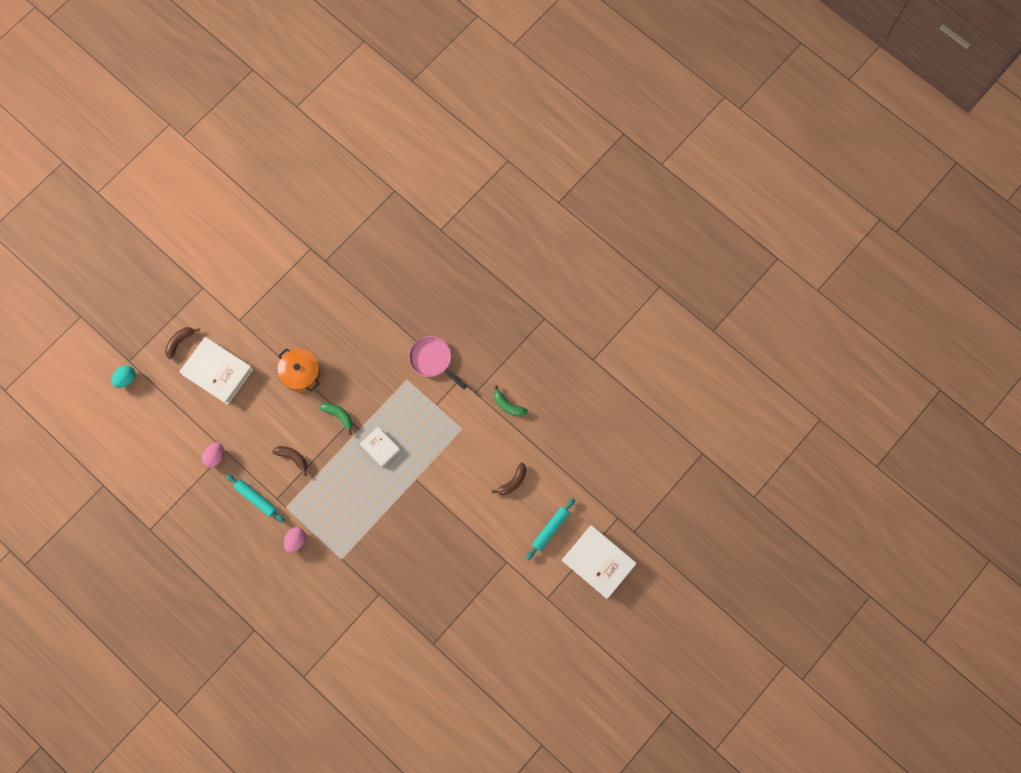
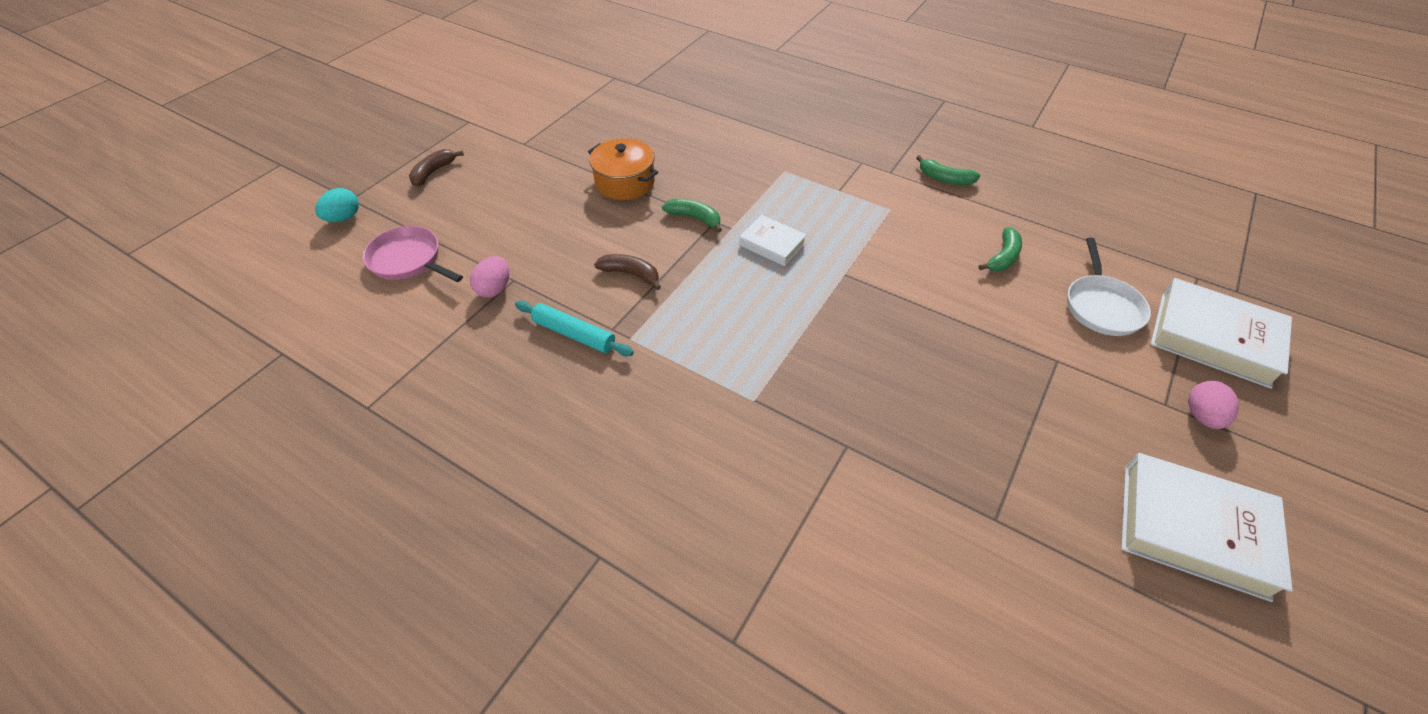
camera: 10 degrees left, 25 degrees down
(218, 372) = (494, 195): white book -> white book (1193, 529)
(296, 540) = (659, 384): pink egg -> pink egg (1202, 416)
(432, 360) = (814, 149): pink pan -> pink pan (408, 260)
(513, 482) = (1003, 257): brown banana -> green banana
(550, 529) = (1101, 306): turquoise rolling pin -> white pan

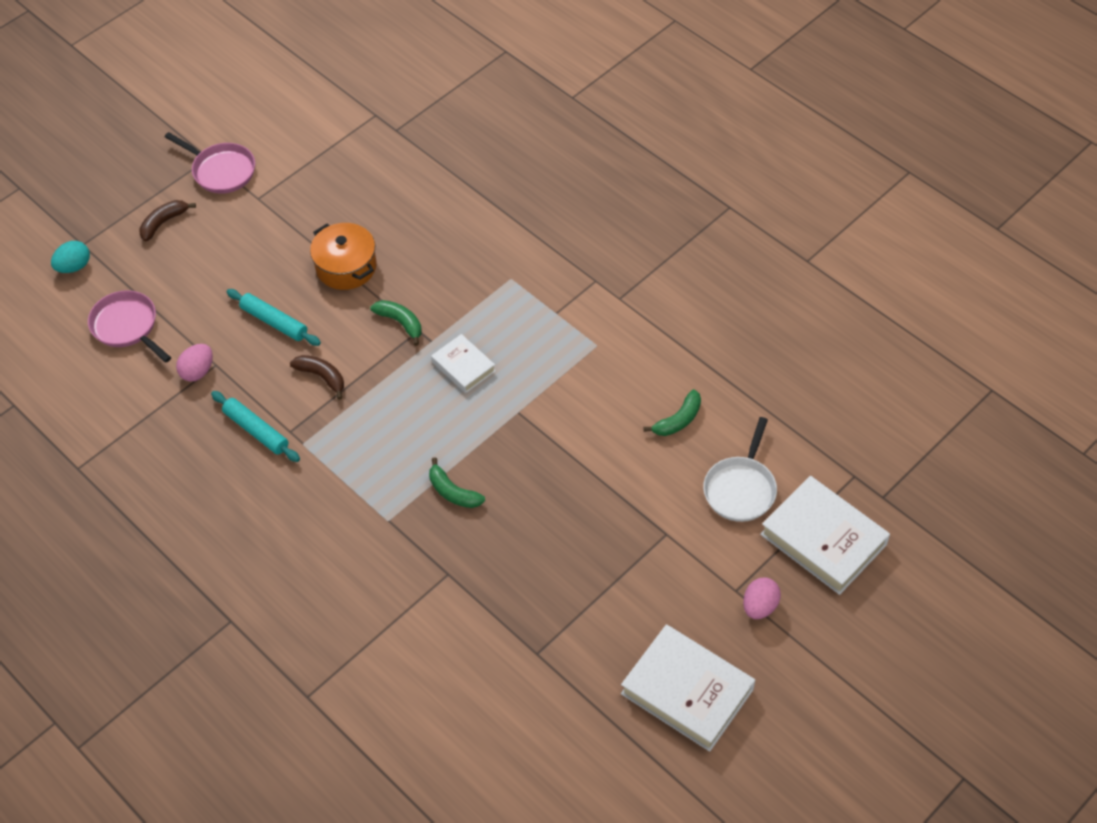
camera: 15 degrees right, 5 degrees up
(483, 129) = (221, 171): none -> pink pan
(566, 235) = (274, 322): none -> turquoise rolling pin
(945, 179) = (671, 316): green banana -> green banana (453, 492)

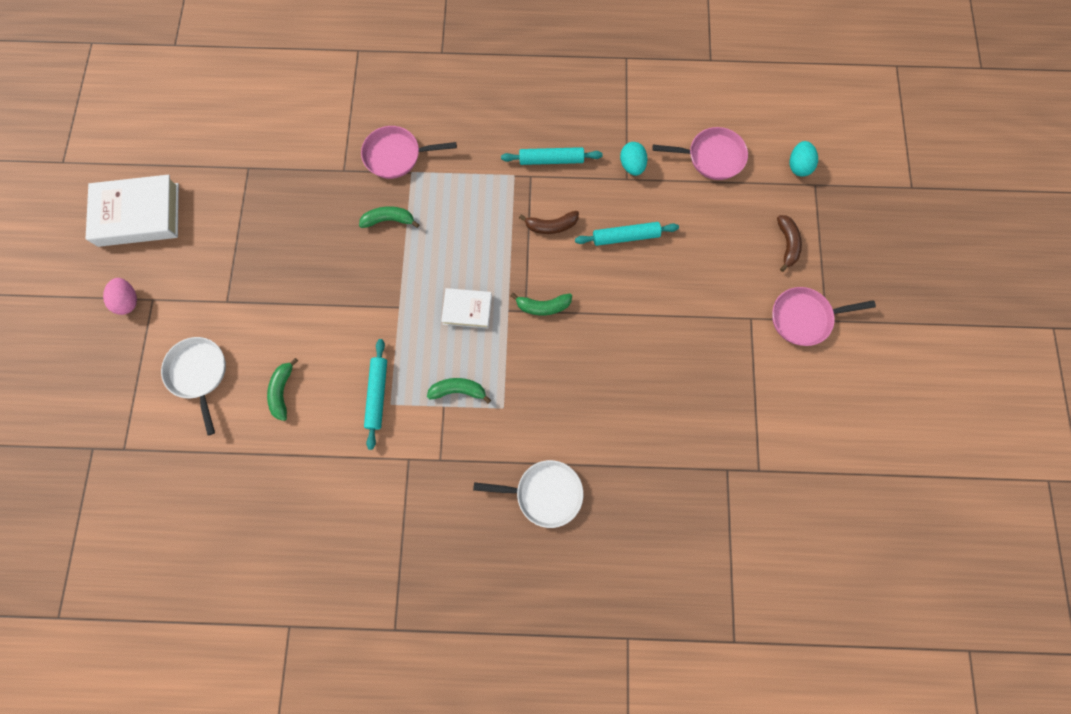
camera: 135 degrees right, 20 degrees up
(198, 371) = (632, 166): pink egg -> turquoise egg
(346, 267) = (627, 317): orange pot -> none
(385, 548) = (396, 155): none -> pink pan
(533, 315) = (458, 390): none -> green banana
(539, 206) = (544, 493): none -> white pan
(601, 359) = (377, 394): none -> turquoise rolling pin
(823, 539) = (115, 381): white book -> none

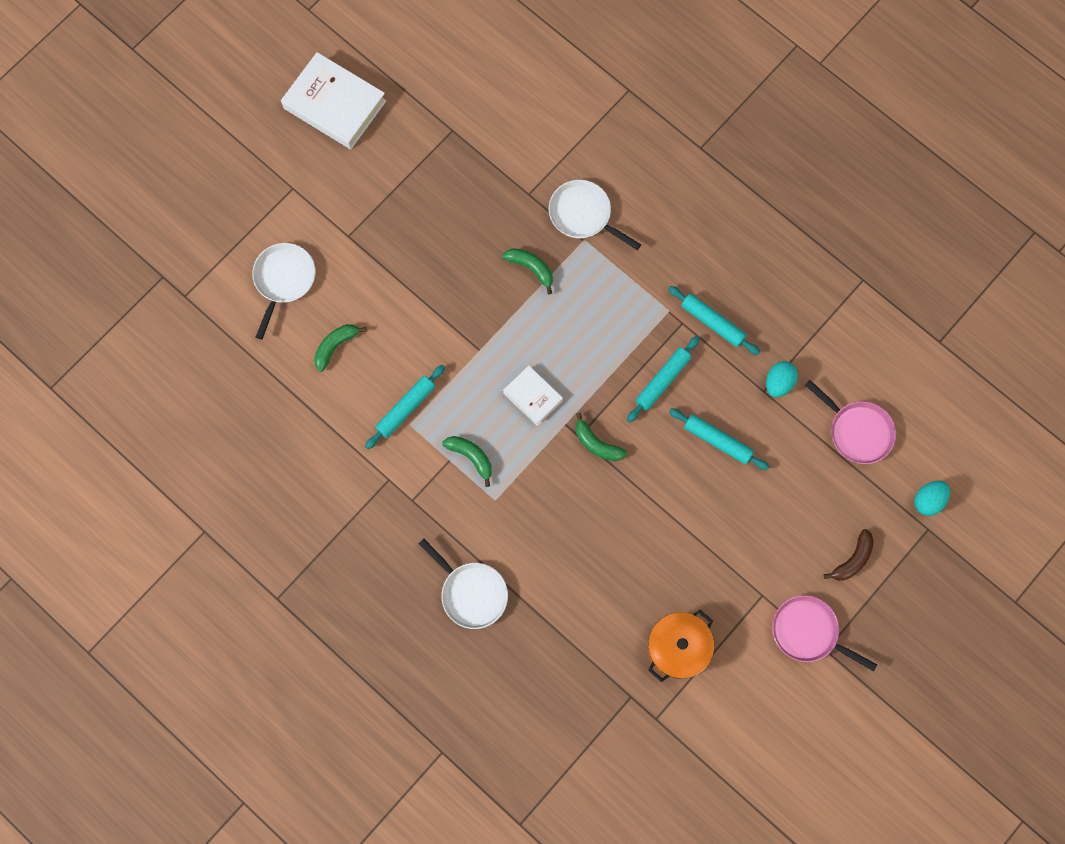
camera: 40 degrees right, 0 degrees up
(129, 301) = (274, 175): pink egg -> none
(396, 155) = (583, 215): pink pan -> white pan
(551, 226) = (662, 381): brown banana -> turquoise rolling pin
(728, 405) = (678, 648): none -> orange pot

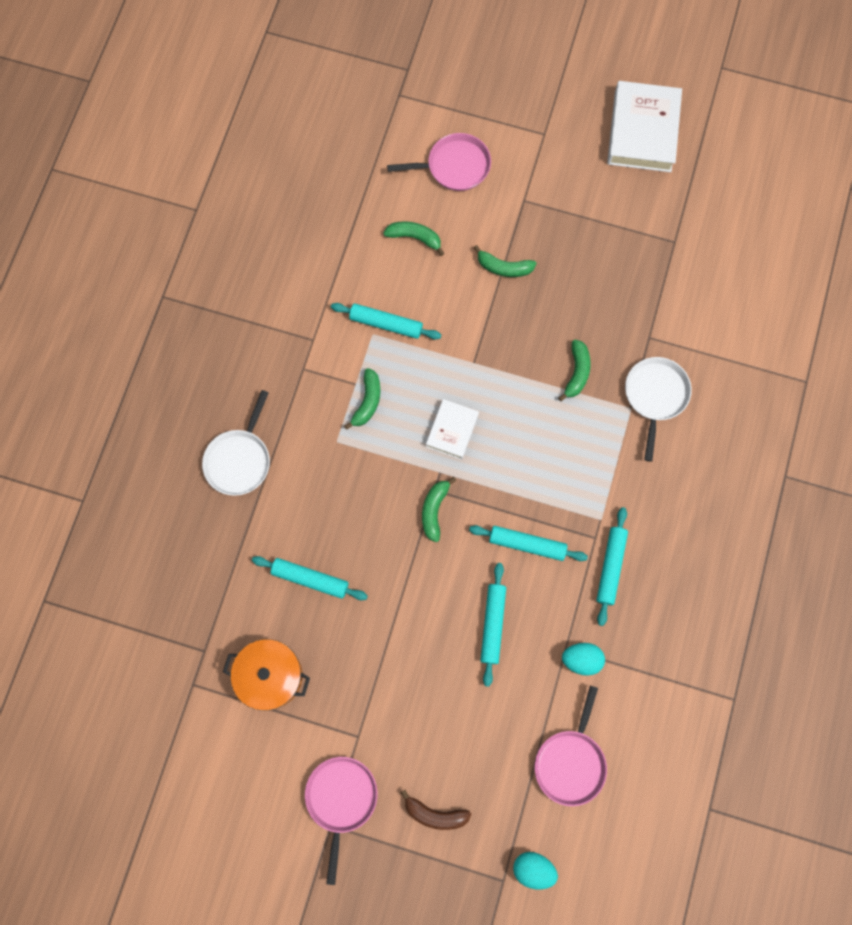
camera: 65 degrees right, 0 degrees up
(283, 280) = (454, 166): white pan -> pink pan
(404, 283) = (504, 267): none -> green banana
(609, 577) = (310, 579): none -> turquoise rolling pin

